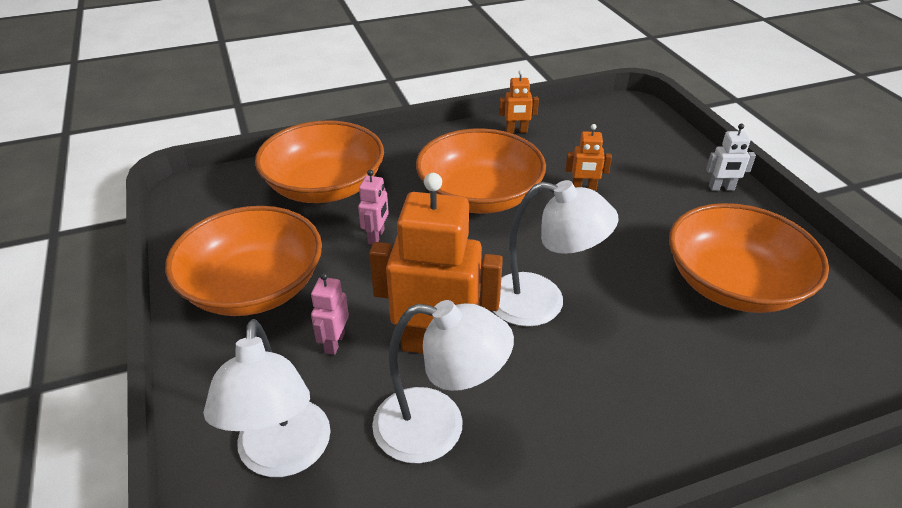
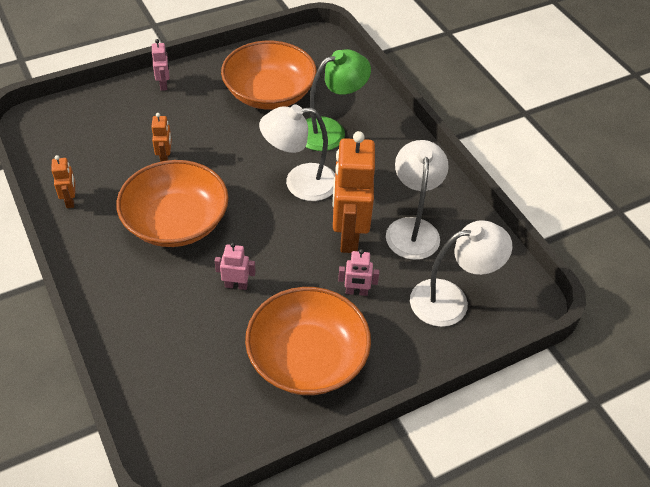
camera: 100 degrees left, 10 degrees up
(324, 186) = (163, 337): orange bowl -> none
(542, 303) = (300, 183): white lamp -> white lamp turned 105 degrees counterclockwise
(661, 348) = (330, 130): none -> green lamp
(721, 188) = (164, 84): white robot -> pink robot

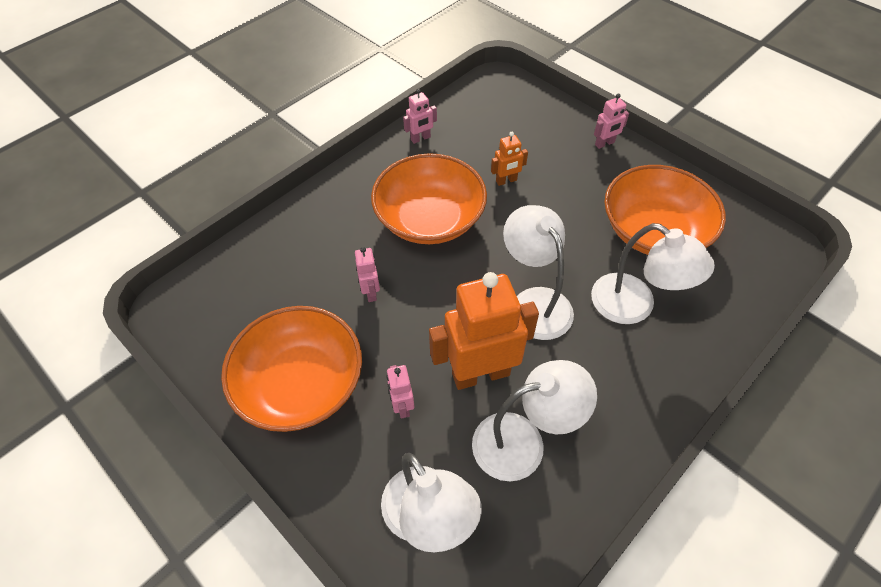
camera: 75 degrees right, 5 degrees up
(70, 200) = (420, 138): orange robot -> pink robot
(330, 130) = (634, 306): green lamp -> white lamp

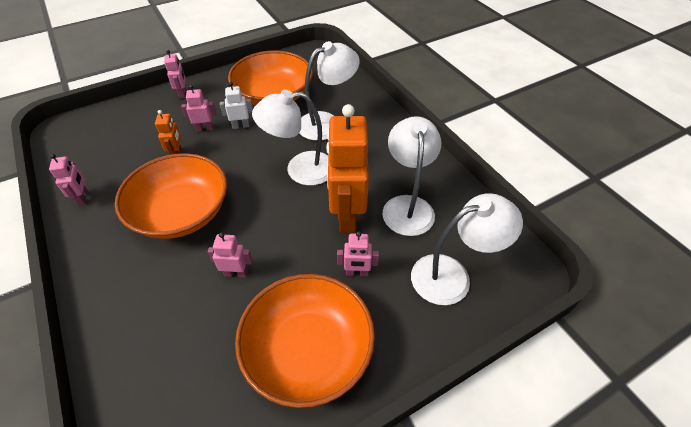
camera: 75 degrees left, 5 degrees down
(557, 187) = (205, 129): none -> pink robot
(579, 218) = (241, 126): none -> white robot

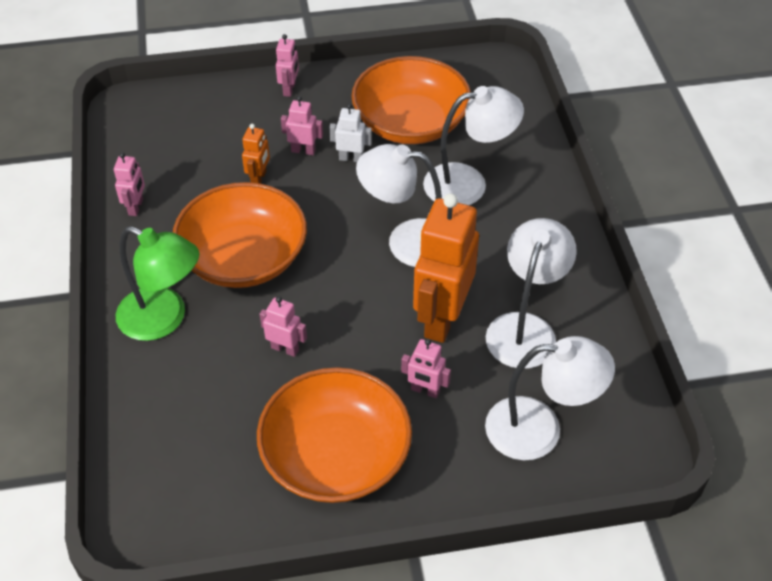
camera: 20 degrees right, 0 degrees up
(126, 279) = (164, 319): none -> green lamp

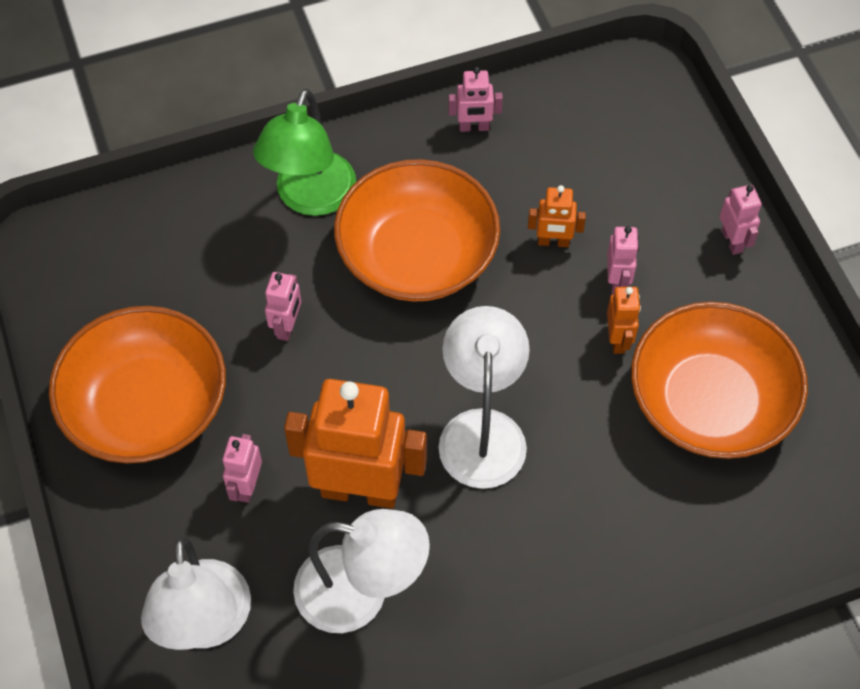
camera: 80 degrees right, 10 degrees up
(289, 89) = (732, 241): pink robot -> pink robot turned 105 degrees counterclockwise
(351, 158) = (618, 339): white robot -> orange robot
(468, 183) = (608, 493): white lamp -> none

